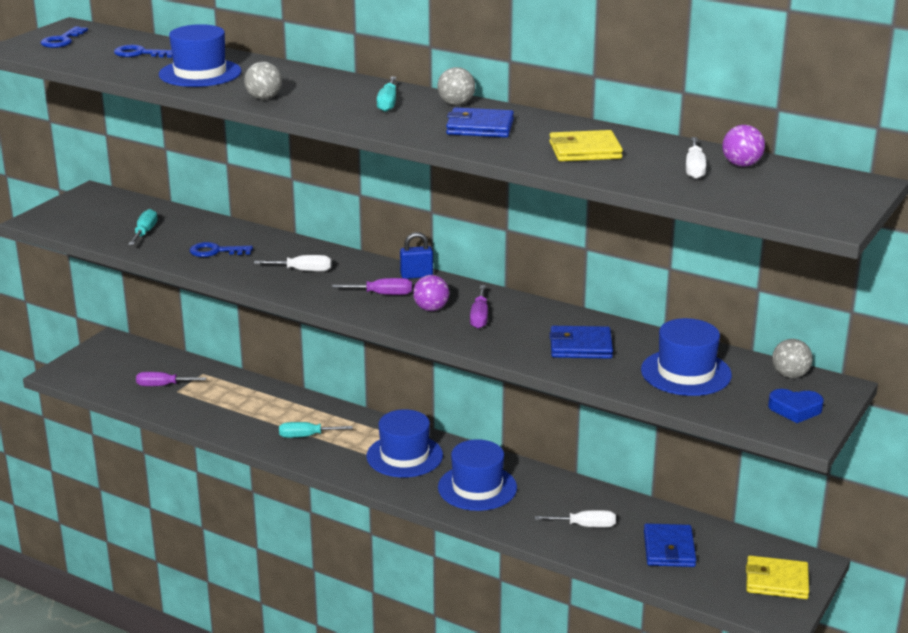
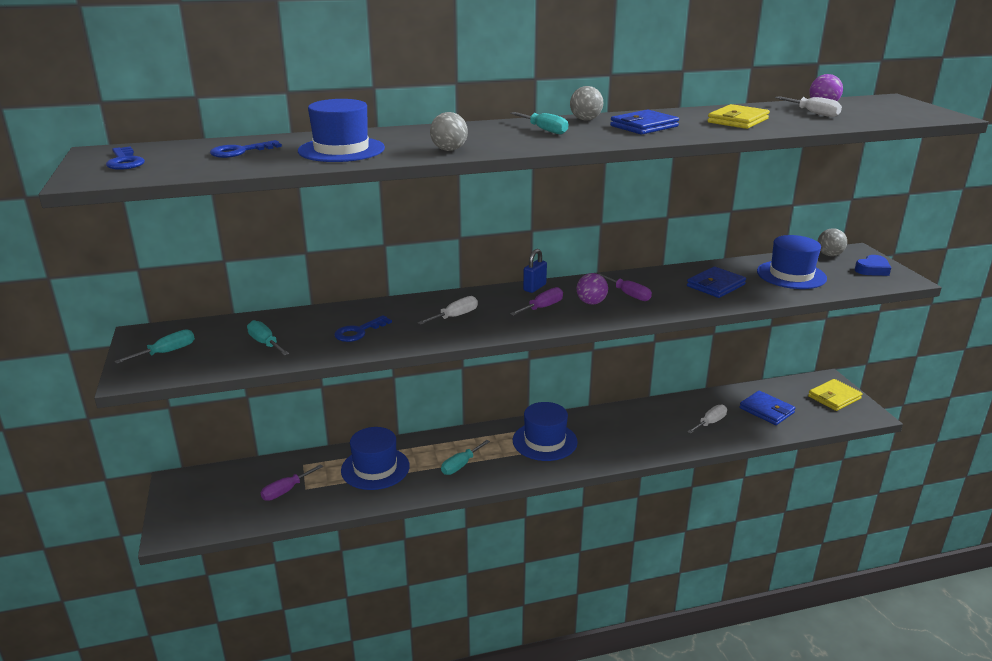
camera: 45 degrees left, 0 degrees up
(81, 212) = (166, 352): none -> turquoise screwdriver
(477, 487) = (619, 435): blue hat -> blue hat (375, 468)

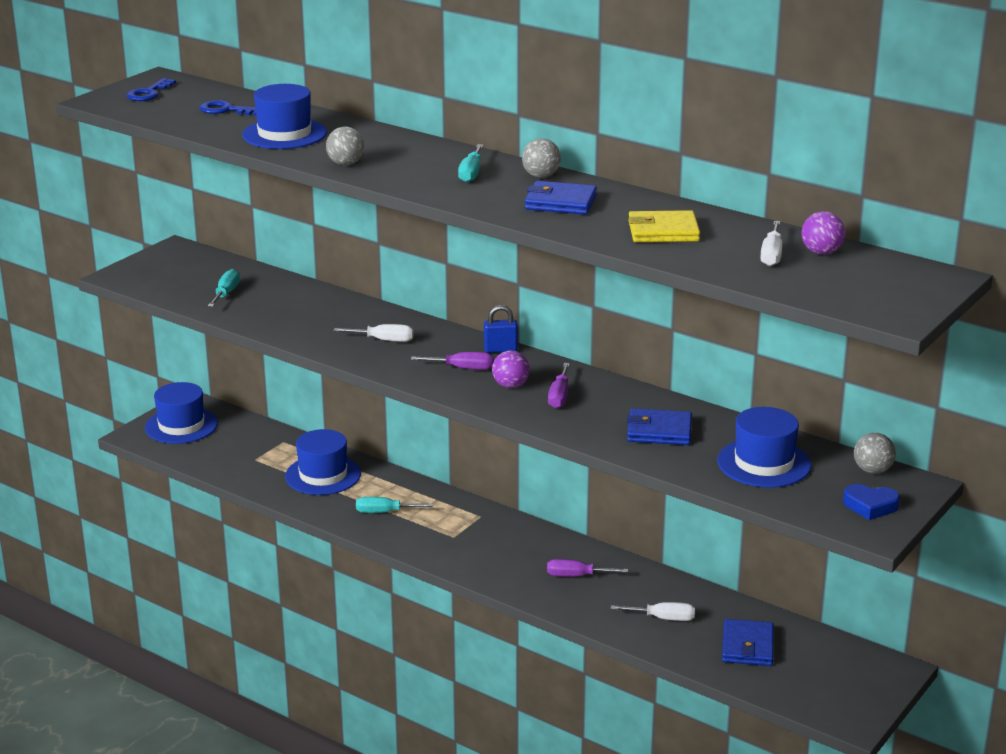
camera: 50 degrees right, 0 degrees up
(166, 352) = (163, 269): turquoise screwdriver -> none
(286, 491) = (241, 453): purple screwdriver -> purple screwdriver (576, 576)
(358, 332) = (296, 316): blue key -> none
(544, 441) = (484, 537): blue hat -> blue hat (181, 426)
(834, 397) = (855, 685): yellow wallet -> none

